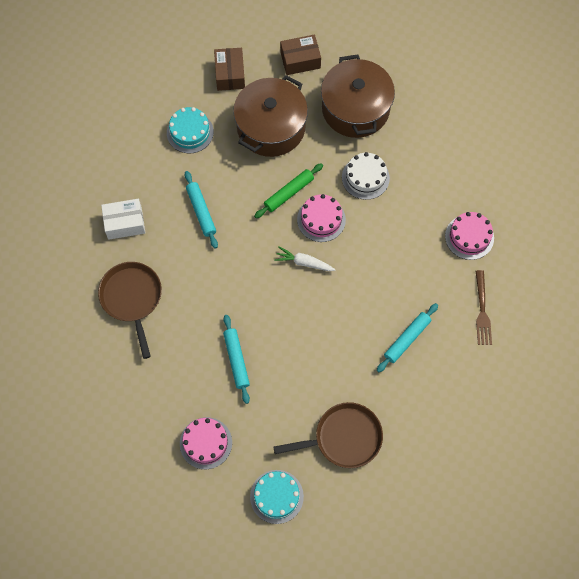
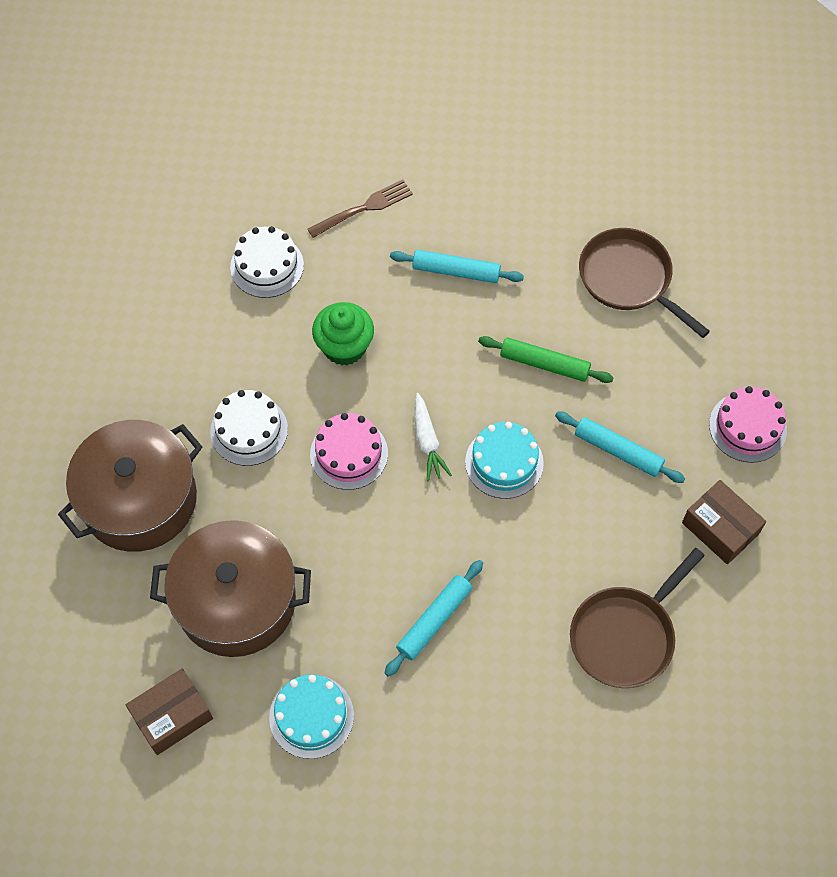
camera: 120 degrees left, 5 degrees down
(125, 223) = (520, 720): white box -> none
(236, 360) = (618, 451): turquoise rolling pin -> turquoise rolling pin turned 75 degrees clockwise
(276, 496) = (750, 314): turquoise cake -> turquoise cake (504, 462)
(288, 193) = (333, 517): green rolling pin -> green rolling pin (544, 364)
(300, 60) = (90, 623): brown box -> brown box (720, 528)
(390, 251) = (344, 347): none -> green cupcake
(469, 237) = (267, 266): pink cake -> white cake

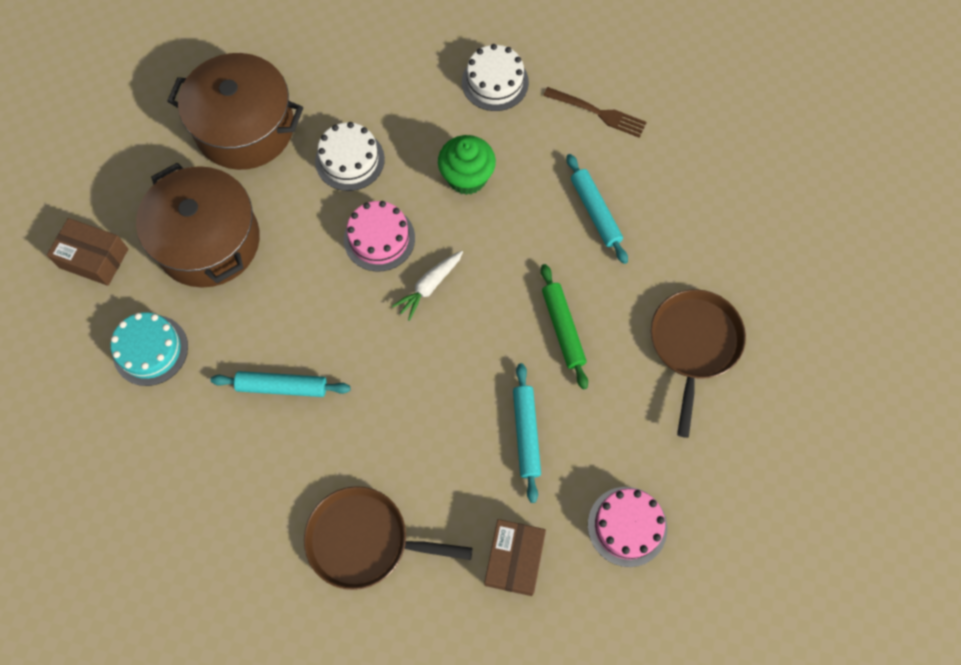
camera: 55 degrees right, 5 degrees up
(504, 462) = (452, 353): turquoise cake -> none

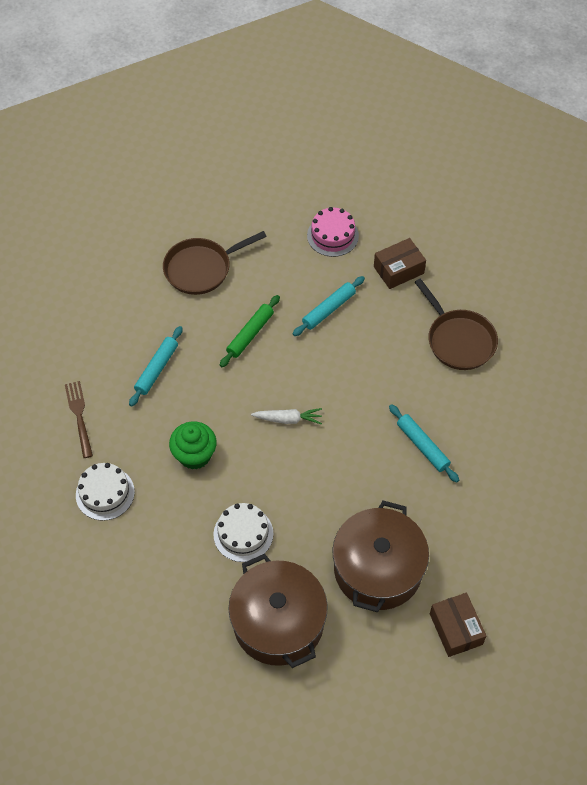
camera: 130 degrees left, 10 degrees down
(150, 350) = (474, 537): turquoise cake -> none
(379, 238) = (282, 471): pink cake -> none

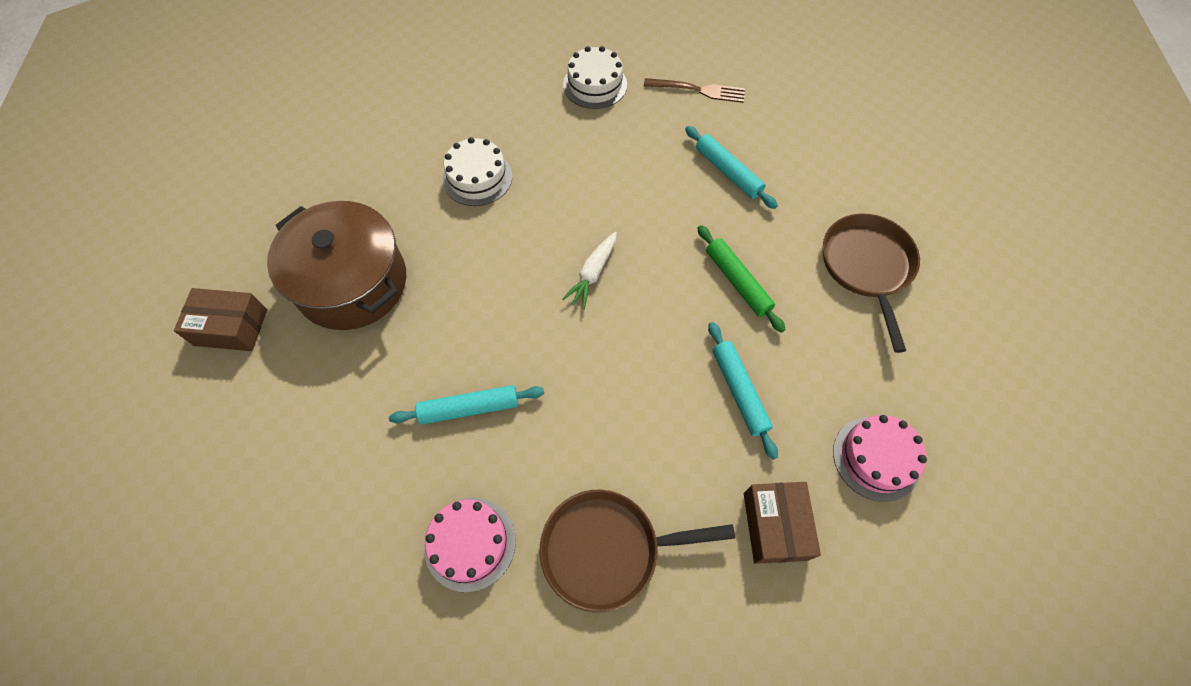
camera: 115 degrees right, 5 degrees up
(194, 455) = (596, 169): green cupcake -> none
(278, 622) = (364, 171): brown pot -> none
(497, 406) = (470, 543): none -> pink cake

